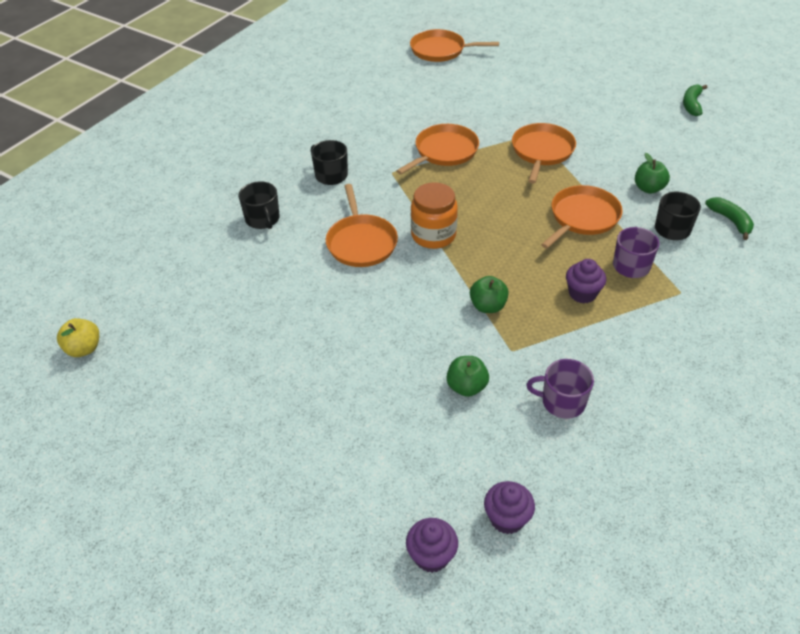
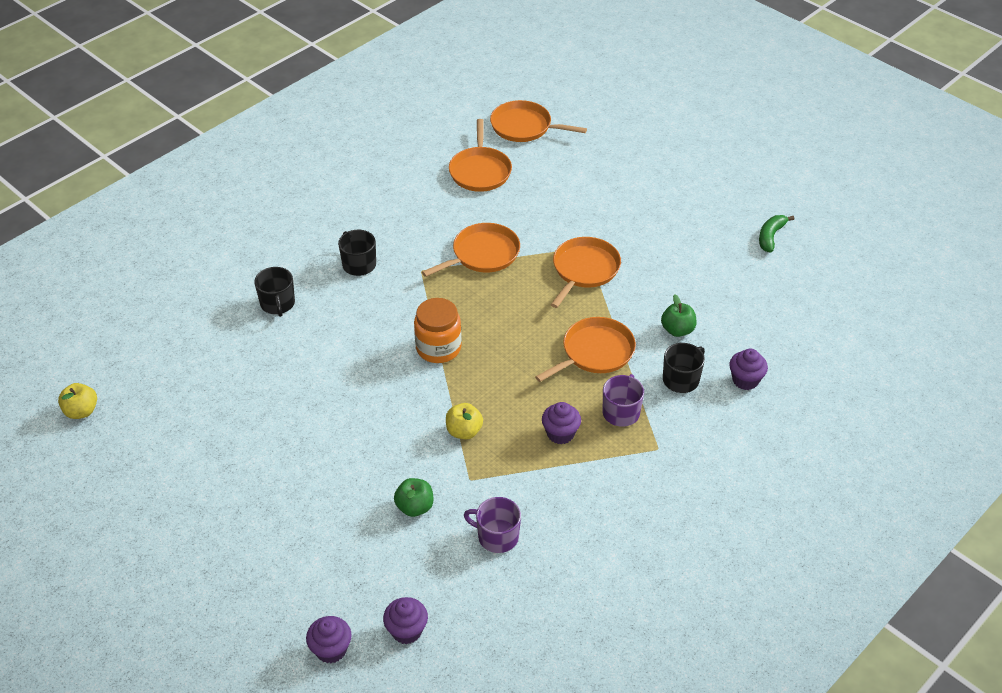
camera: 10 degrees right, 0 degrees up
(361, 242) = (365, 344): orange pan -> orange pan (480, 171)
(488, 306) = (464, 431): green apple -> yellow apple
(730, 221) = (745, 380): green banana -> purple cupcake

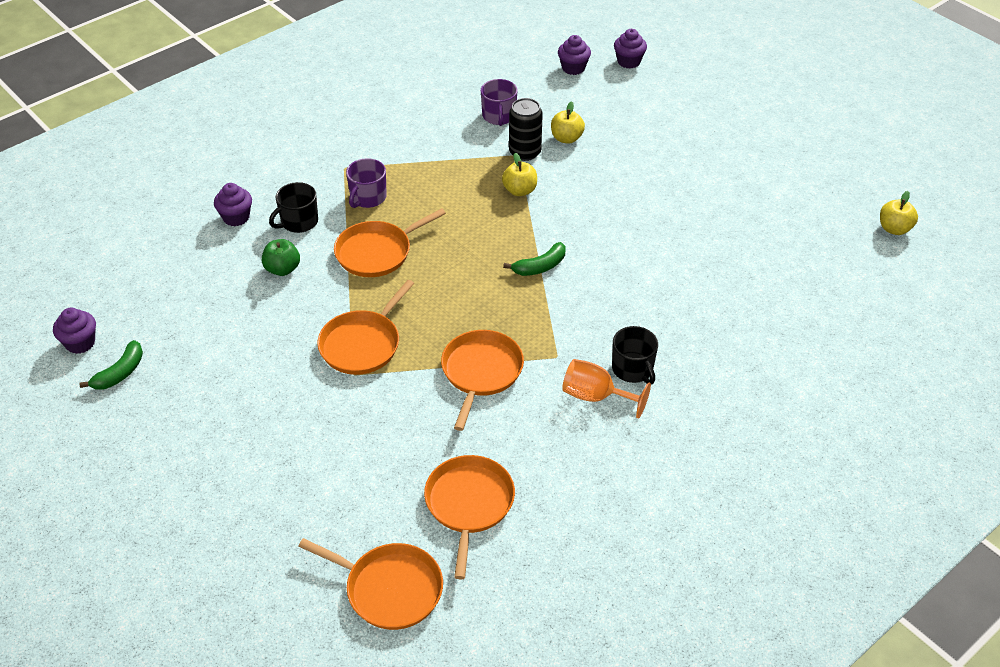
camera: 175 degrees left, 0 degrees up
(277, 304) = (722, 326): black mug -> none
(390, 242) = (596, 396): none -> orange goblet
(415, 507) = (566, 138): green apple -> yellow apple
(438, 348) = (540, 266): orange jar -> green banana
(462, 483) = (525, 152): none -> black can
(482, 254) = (481, 372): orange pan -> orange pan turned 135 degrees clockwise
(497, 536) = (499, 116): purple mug -> purple mug turned 60 degrees clockwise
(560, 433) = (430, 184): purple cupcake -> purple cupcake (80, 343)

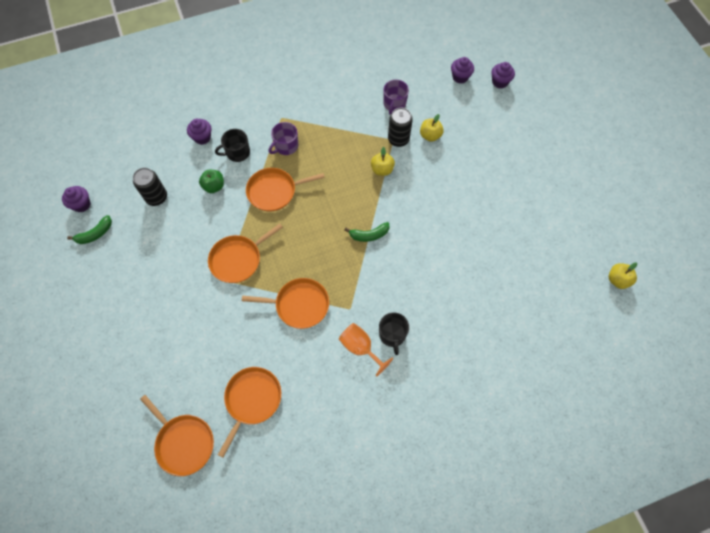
camera: 20 degrees right, 20 degrees up
(198, 304) = (156, 197): none -> black can
(481, 372) = (299, 305): orange pan -> orange pan turned 60 degrees clockwise

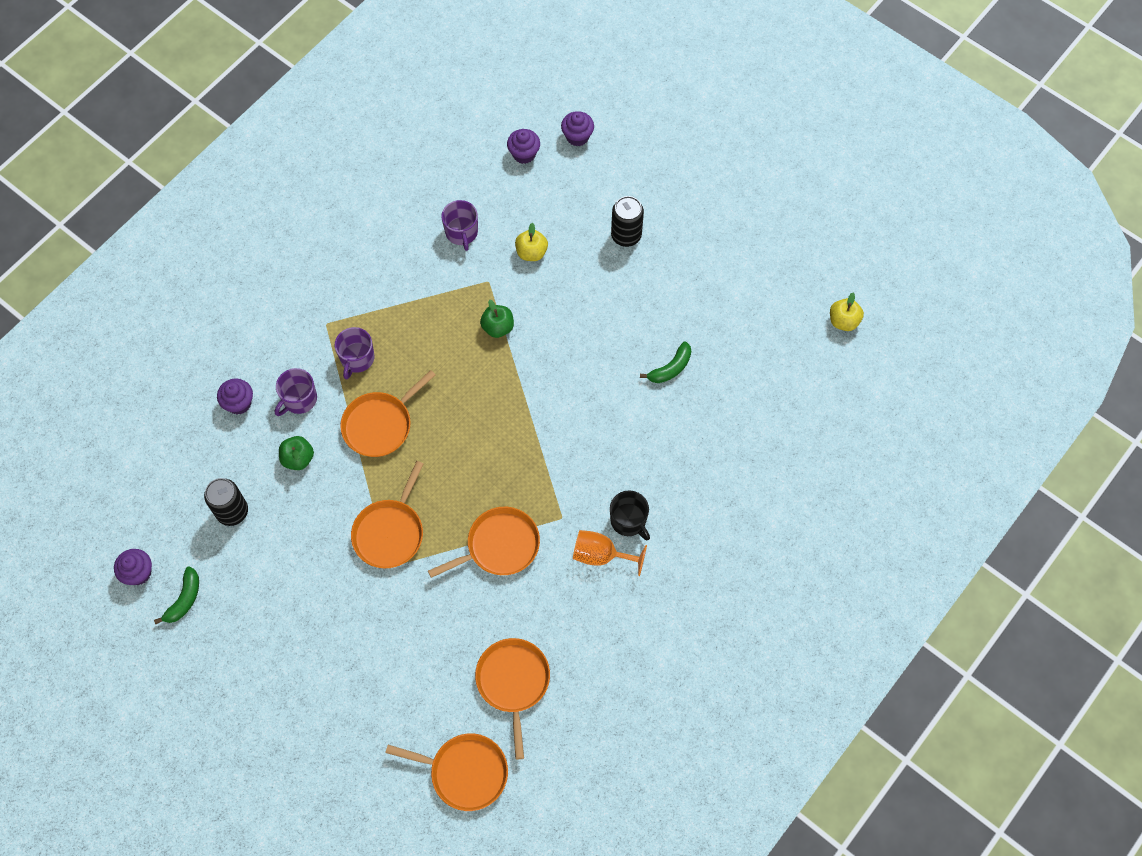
camera: 30 degrees left, 0 degrees up
(237, 152) = (299, 399): black mug -> purple mug
(369, 235) = (531, 417): green banana -> green banana (670, 368)
(382, 170) = (498, 327): yellow apple -> green apple
(398, 139) = (494, 277): black can -> black can (626, 235)

